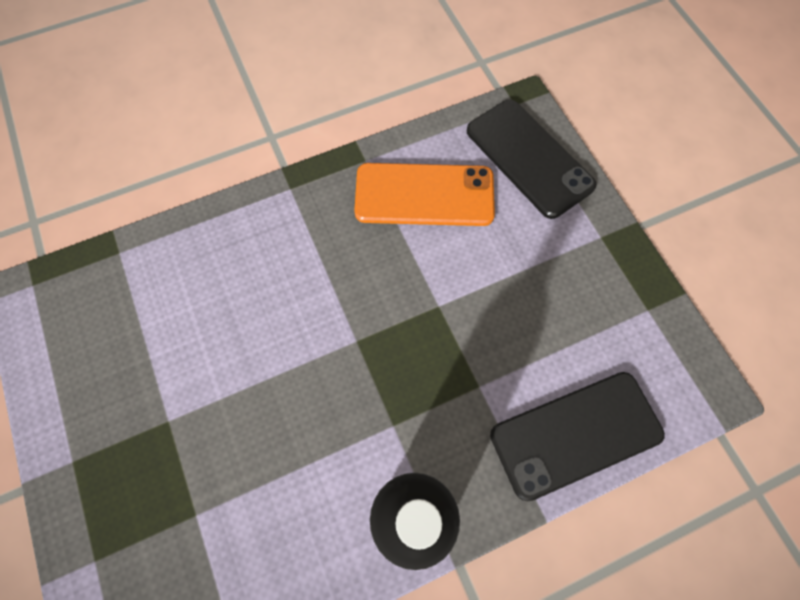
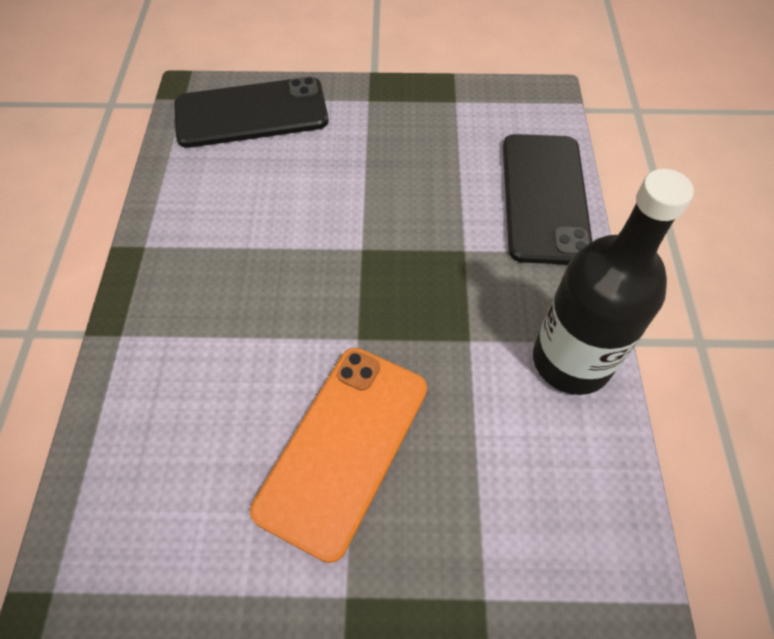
camera: 65 degrees left, 10 degrees down
(424, 195) = (229, 210): orange phone -> orange phone (344, 447)

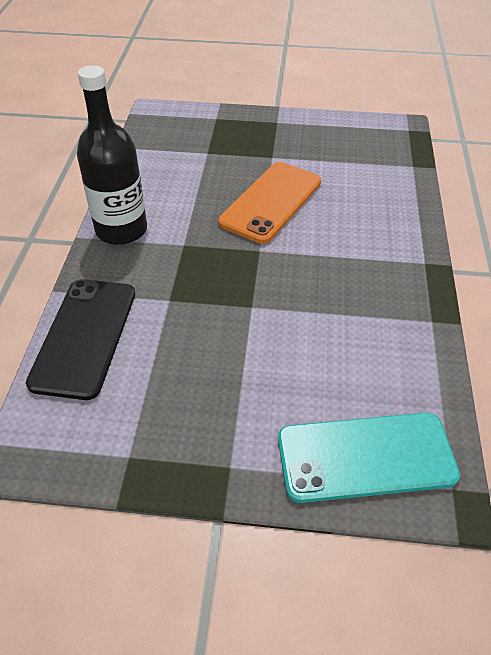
camera: 175 degrees left, 10 degrees down
(251, 113) = (365, 456): black phone -> turquoise phone

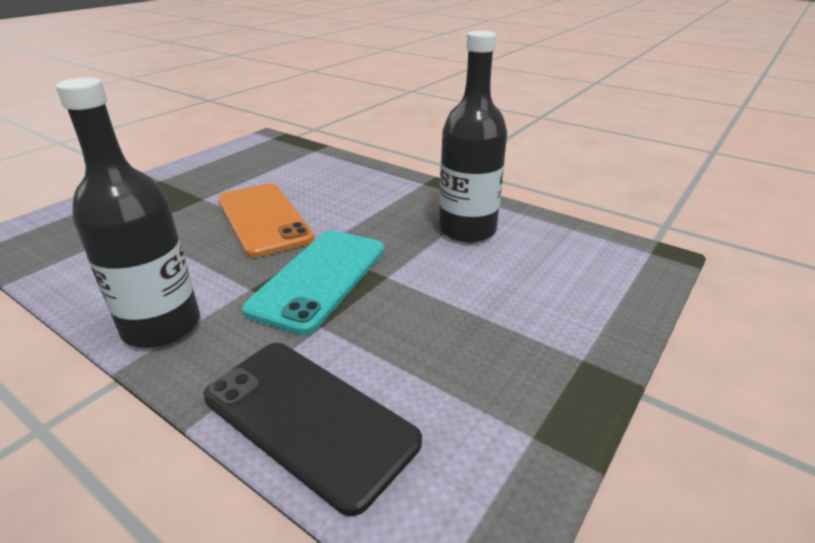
camera: 60 degrees left, 15 degrees down
(364, 327) = (467, 230): none -> black bottle
(365, 456) = (605, 278): turquoise phone -> turquoise phone (319, 278)

